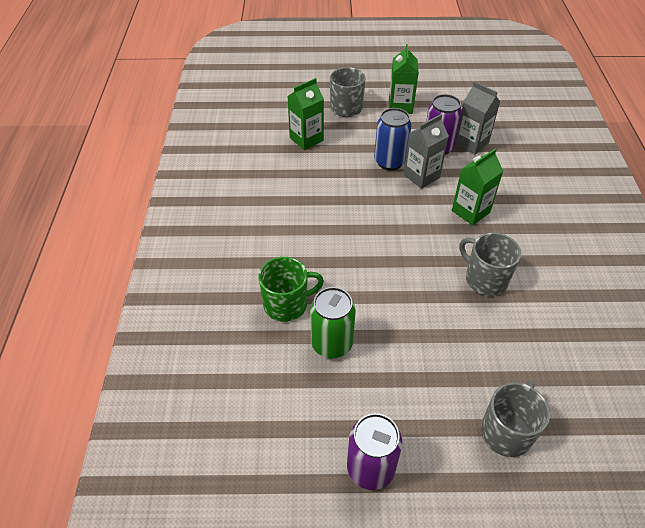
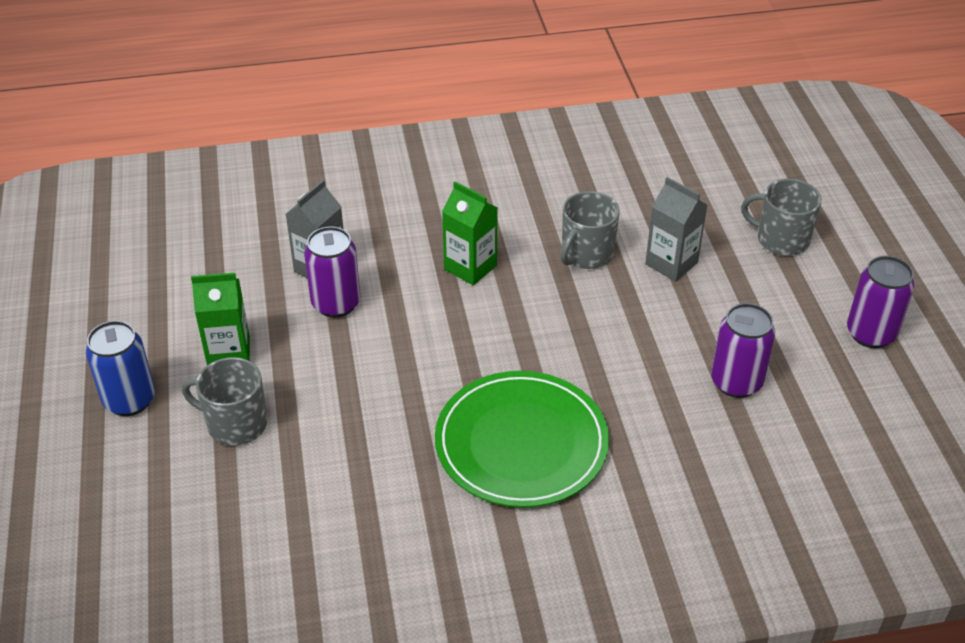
camera: 100 degrees left, 5 degrees down
(287, 304) = (694, 435): green mug -> none
(304, 215) = (521, 443): none -> green plate
(306, 139) = (334, 468): green carton -> none
(332, 344) = (736, 382): green can -> purple can
(390, 162) = (378, 355): blue can -> blue can (129, 400)
(421, 176) = (406, 318): grey carton -> grey carton (671, 263)

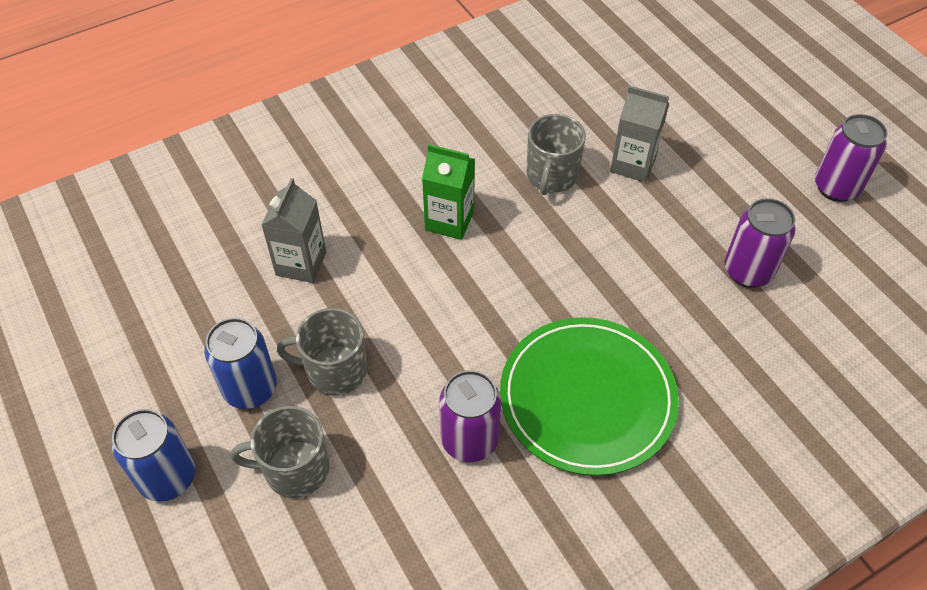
camera: 20 degrees left, 10 degrees up
(229, 353) = (250, 389): green carton -> blue can
(336, 303) = (335, 299): purple can -> purple can (469, 440)
(781, 239) = (716, 113): grey mug -> grey mug (335, 370)

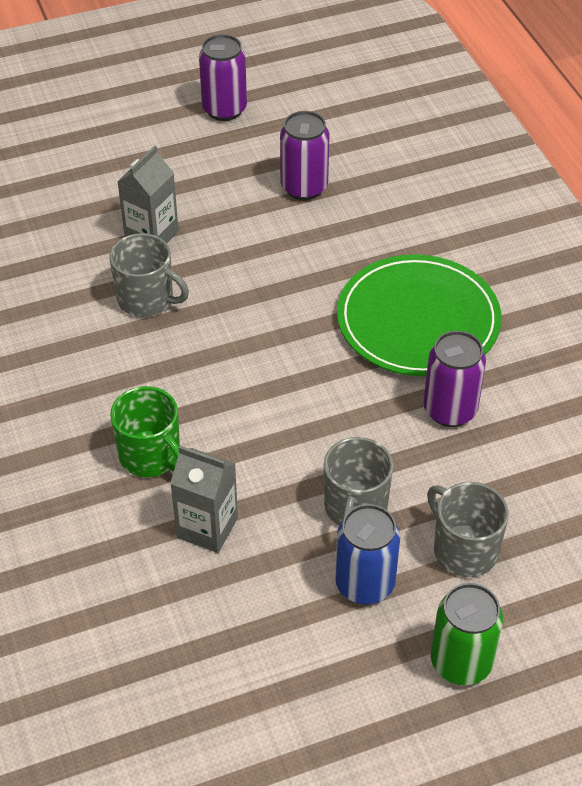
camera: 80 degrees left, 5 degrees down
(168, 478) = (461, 662): blue can -> green can
(295, 469) = (464, 549): grey mug -> grey mug turned 135 degrees clockwise
(372, 212) = (151, 455): none -> green mug
(449, 221) = (183, 390): green carton -> none

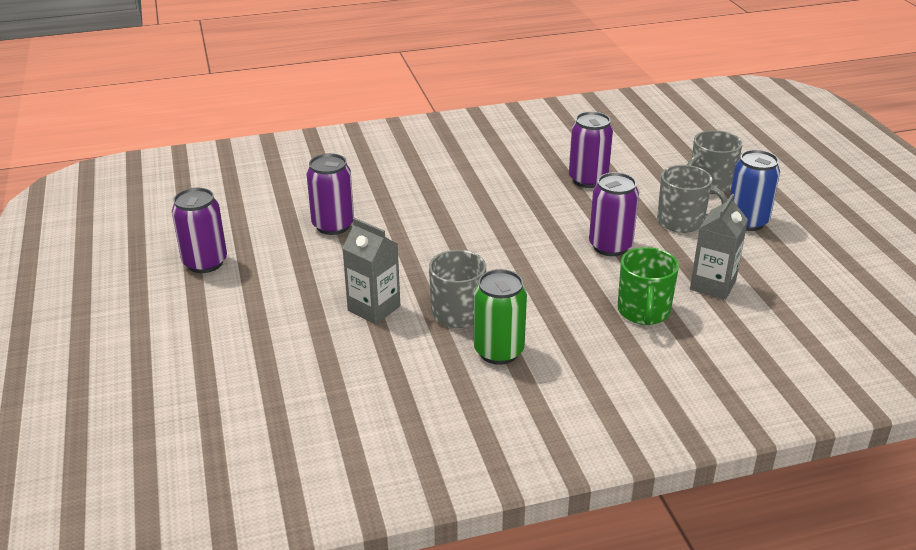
camera: 85 degrees left, 15 degrees down
(151, 455) = (643, 311): green mug -> green mug turned 135 degrees clockwise
(286, 429) = (610, 246): none -> purple can
(418, 320) = (499, 185): green plate -> none
(461, 662) = (798, 192): green can -> green can (499, 351)

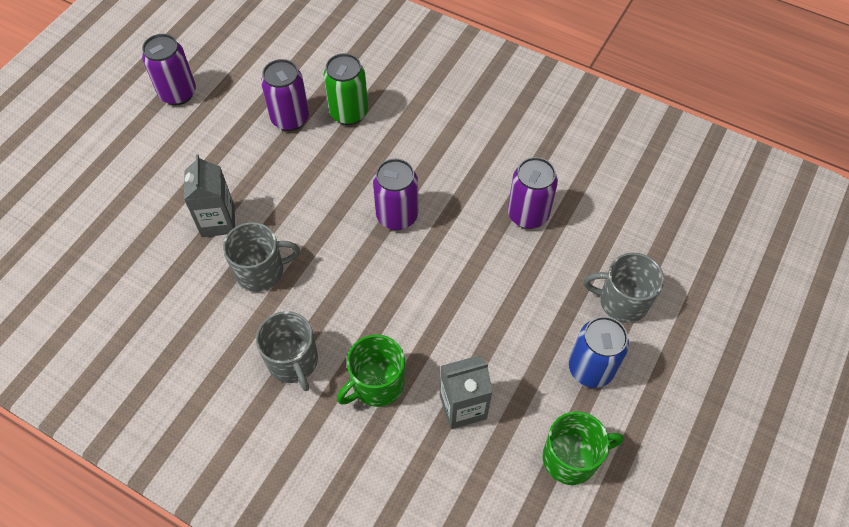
camera: 45 degrees right, 25 degrees up
(499, 351) = (238, 330): green can -> green can (349, 113)
(610, 246) = (444, 299): purple can -> purple can (397, 216)
(682, 221) = (537, 322): grey mug -> grey mug (293, 361)
(809, 265) = (571, 458): none -> green mug

